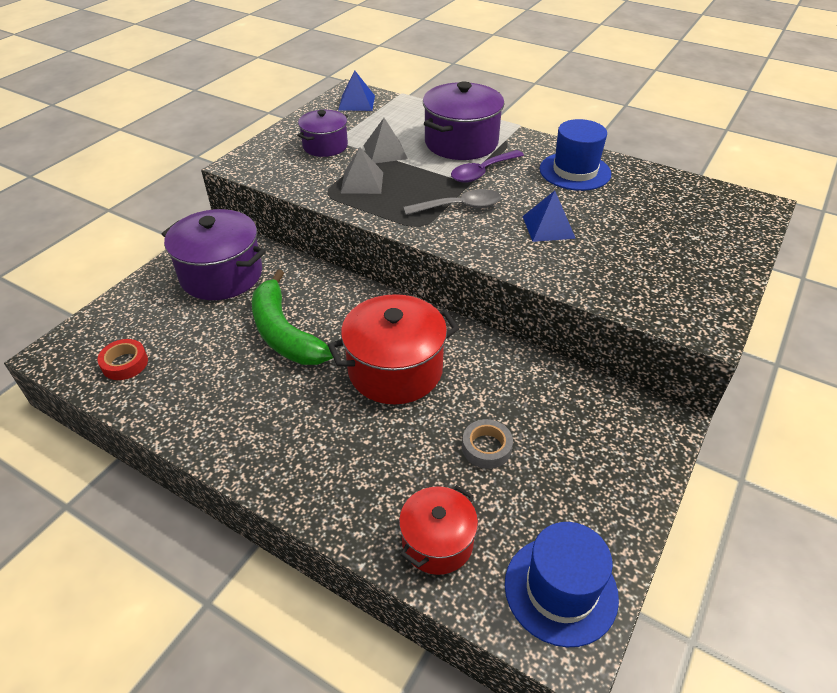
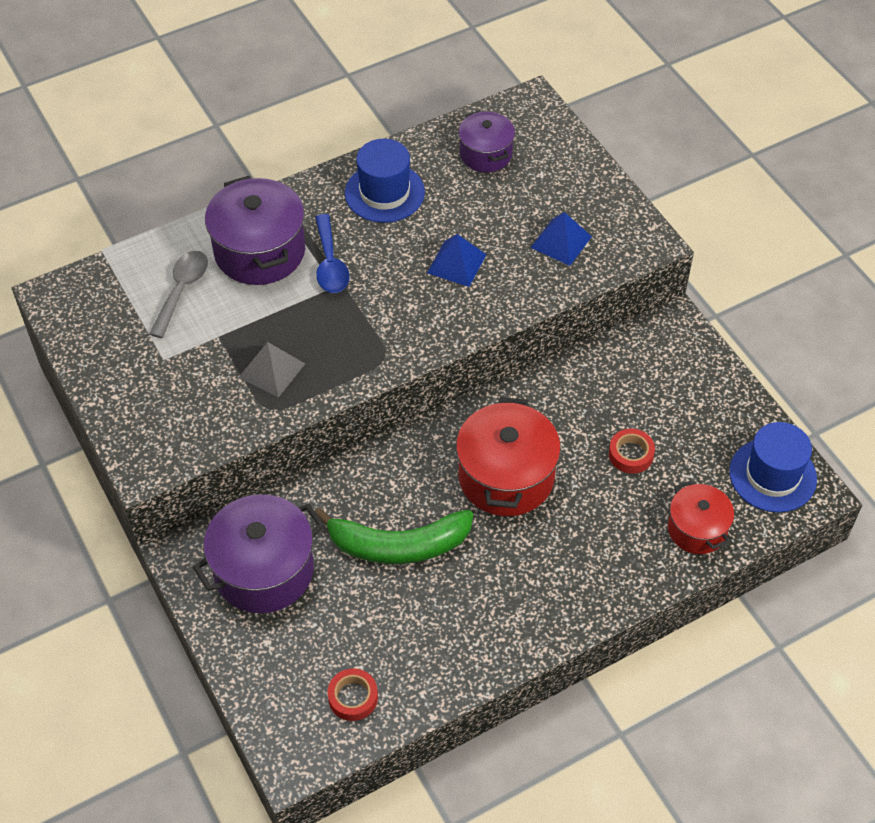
camera: 60 degrees left, 10 degrees up
(325, 146) = (169, 373): purple pot -> purple pot (486, 154)
(356, 102) = (88, 302): blue pyramid -> blue pyramid (561, 241)
(385, 152) = (226, 324): grey pyramid -> none
(460, 207) = (377, 312): grey spoon -> grey spoon (182, 290)
(482, 172) = (330, 263): purple spoon -> blue spoon
(486, 448) = (631, 454): grey tape -> red tape

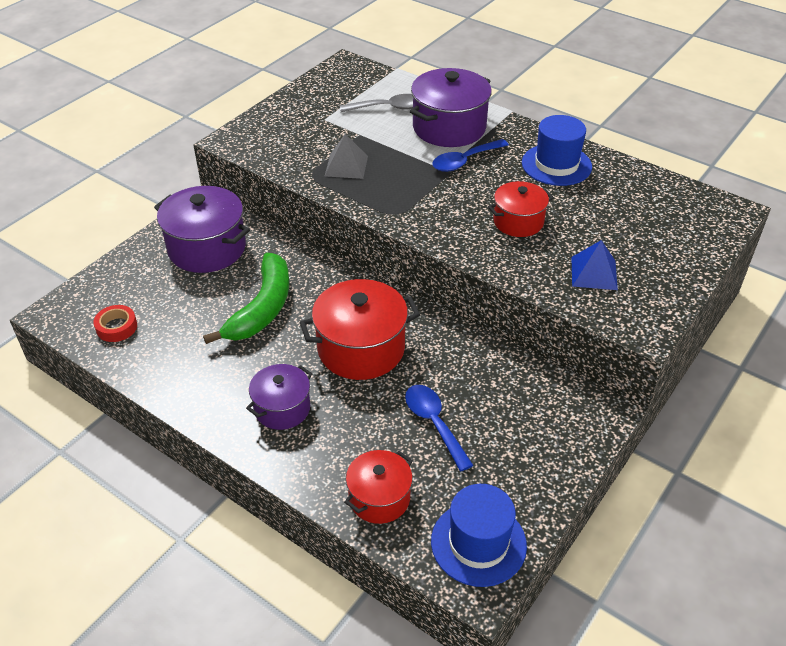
camera: 65 degrees right, 10 degrees down
(398, 545) = (262, 308): green banana -> green banana turned 135 degrees counterclockwise
(456, 263) = (518, 222): blue pyramid -> red pot
(486, 154) = (648, 203): purple pot -> purple pot (282, 408)
(631, 454) = (434, 423): red tape -> blue spoon

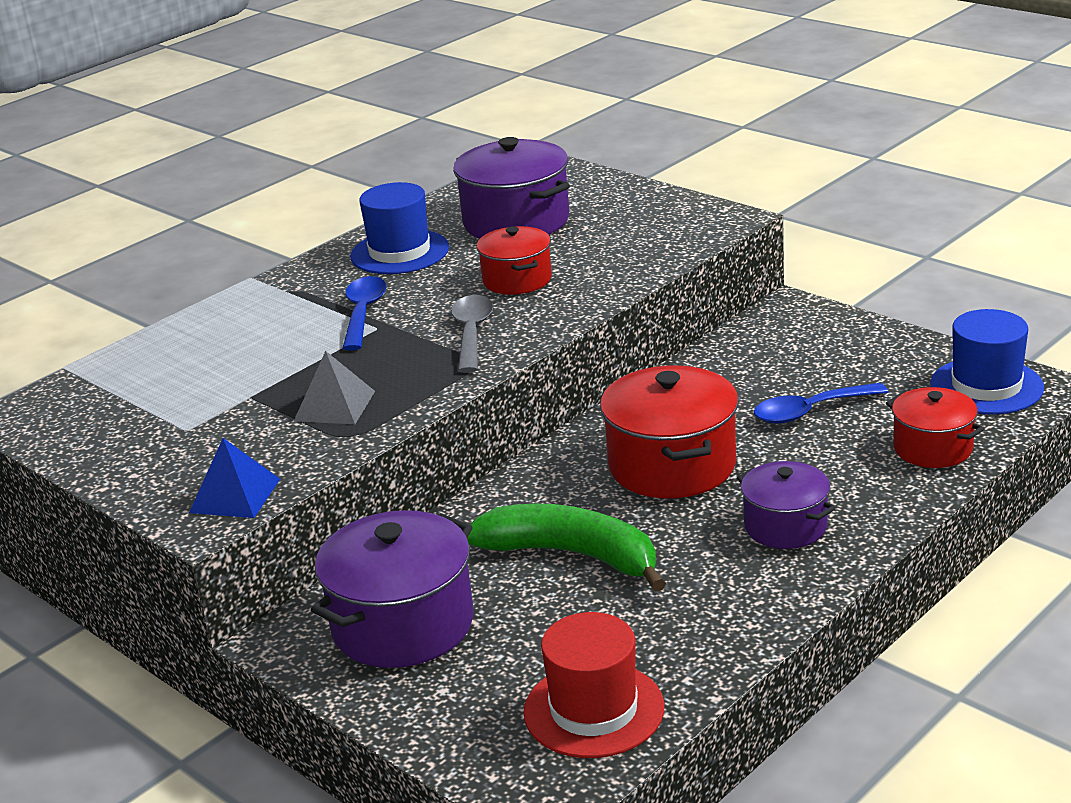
camera: 80 degrees left, 15 degrees down
(116, 327) = (594, 710): red tape -> red hat
(388, 108) = (184, 373): grey spoon -> grey spoon (472, 333)
(449, 128) = (270, 324): purple pot -> purple pot (516, 221)
(464, 161) = (363, 313): blue spoon -> blue spoon turned 150 degrees counterclockwise
(594, 273) = (628, 239): blue pyramid -> blue pyramid (235, 495)

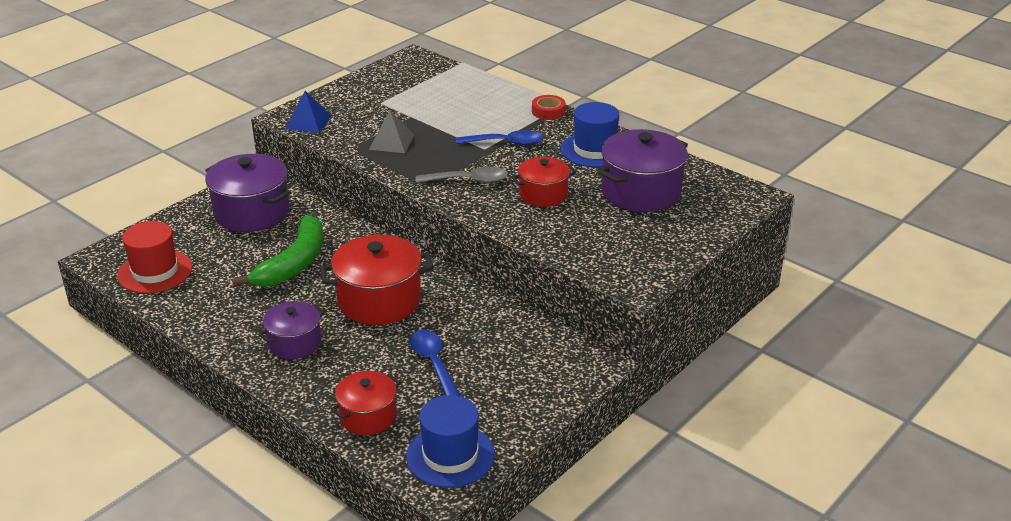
camera: 85 degrees right, 5 degrees up
(273, 288) = (548, 111): none -> red tape

